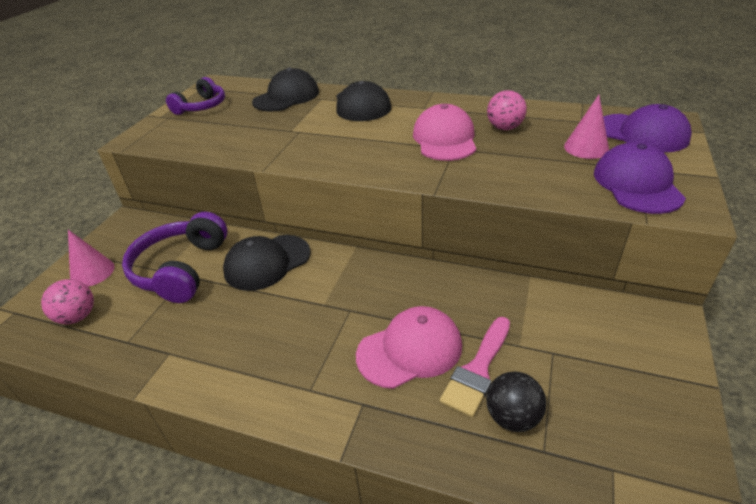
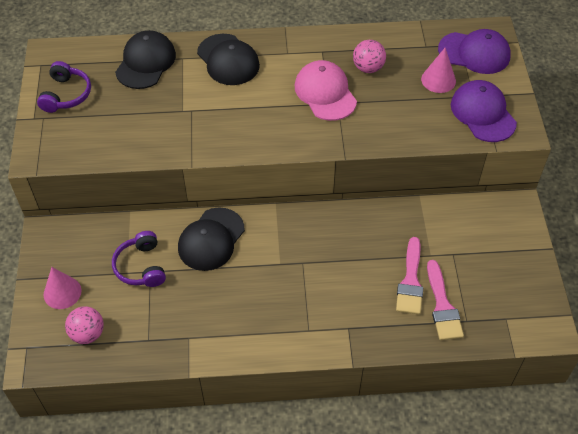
camera: 25 degrees left, 15 degrees up
(181, 269) = (141, 266): purple headphones -> purple headphones, size x0.65
(410, 350) = (360, 281): pink cap -> none
(512, 417) = (442, 306): black ball -> pink brush

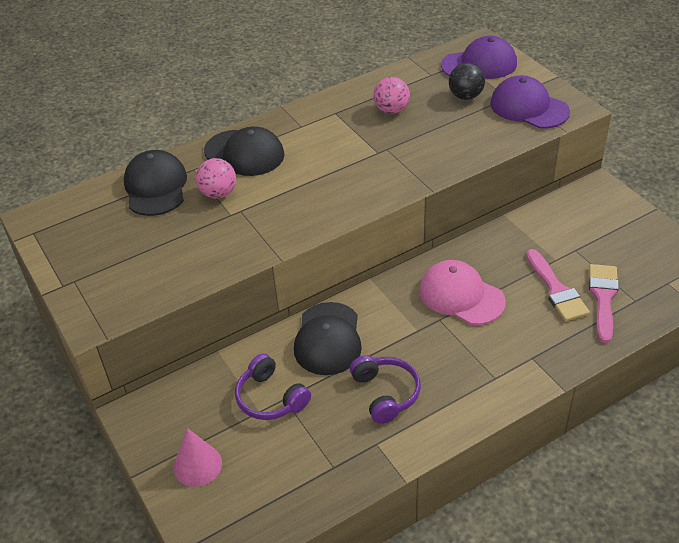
camera: 25 degrees left, 10 degrees down
(66, 95) = (85, 249): purple headphones -> purple headphones (385, 393)
(87, 333) = (259, 493): pink ball -> pink ball (218, 193)
(325, 93) = (367, 145): pink cap -> pink cap (461, 296)
(438, 80) = (465, 96): pink cone -> black ball
(442, 306) = (603, 298): pink brush -> pink brush turned 135 degrees counterclockwise

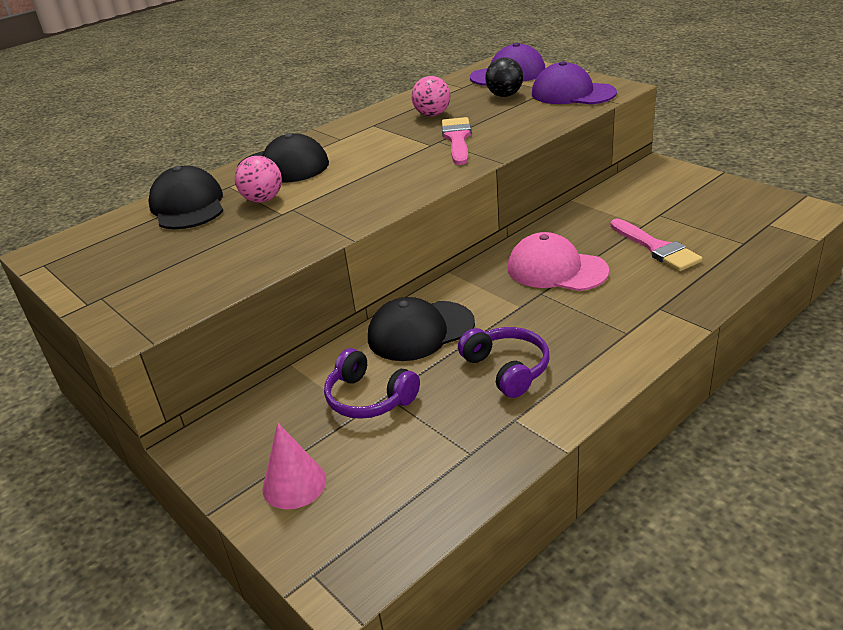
camera: 10 degrees left, 10 degrees down
(328, 339) = (420, 331): black cap -> black cap turned 75 degrees clockwise
(603, 298) = (709, 246): pink brush -> pink brush (457, 139)

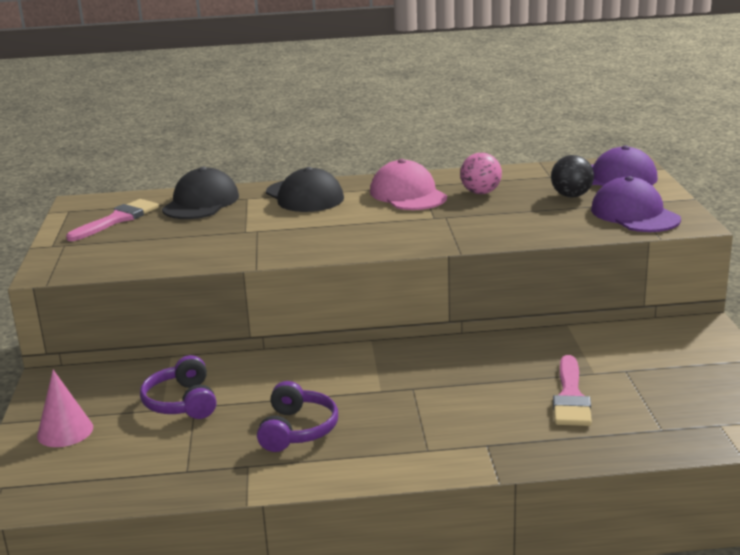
camera: 35 degrees right, 10 degrees down
(263, 200) = (250, 216): pink ball -> none
(420, 331) = (282, 374): black cap -> none
(457, 139) = (462, 220): pink brush -> pink brush (117, 219)
(556, 269) = (455, 376): pink cap -> pink cap (408, 194)

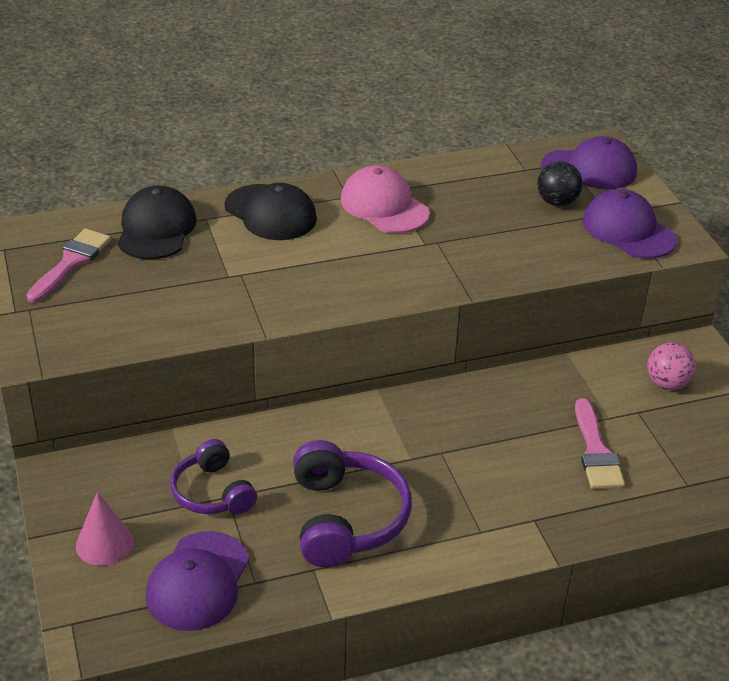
camera: 15 degrees left, 15 degrees up
(133, 466) = (198, 581): none -> purple cap
(297, 430) = (345, 518): purple headphones -> purple headphones, size x1.54
(480, 192) = (461, 200): pink ball -> pink ball (667, 384)

